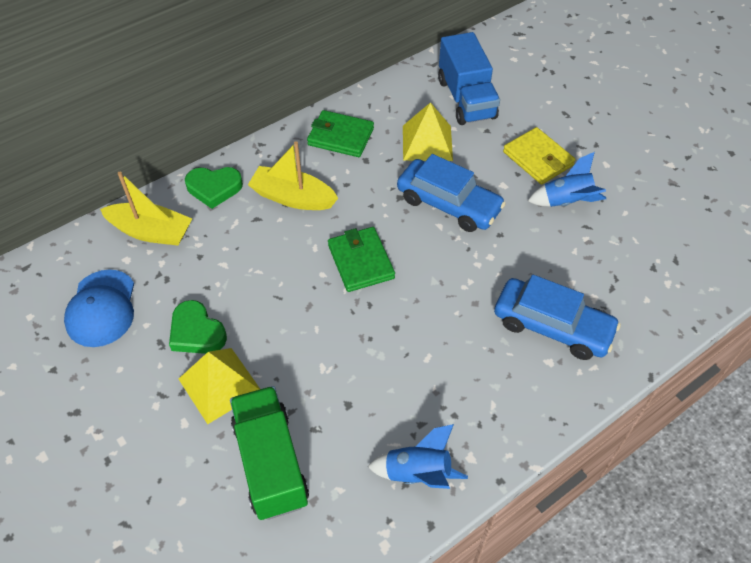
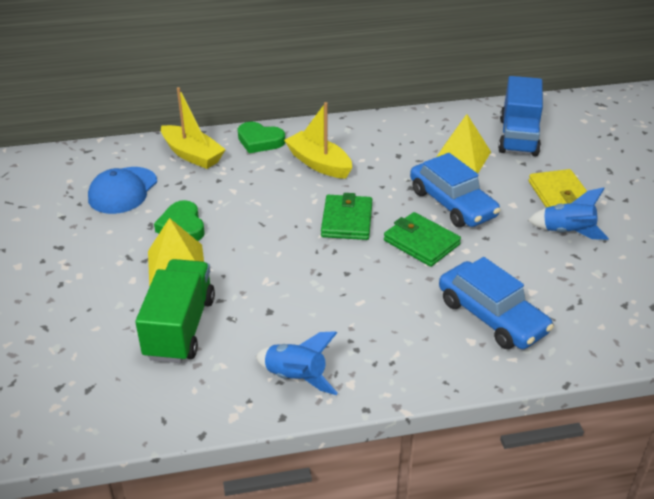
camera: 25 degrees right, 15 degrees down
(340, 137) = (387, 135): green wallet -> green wallet (421, 242)

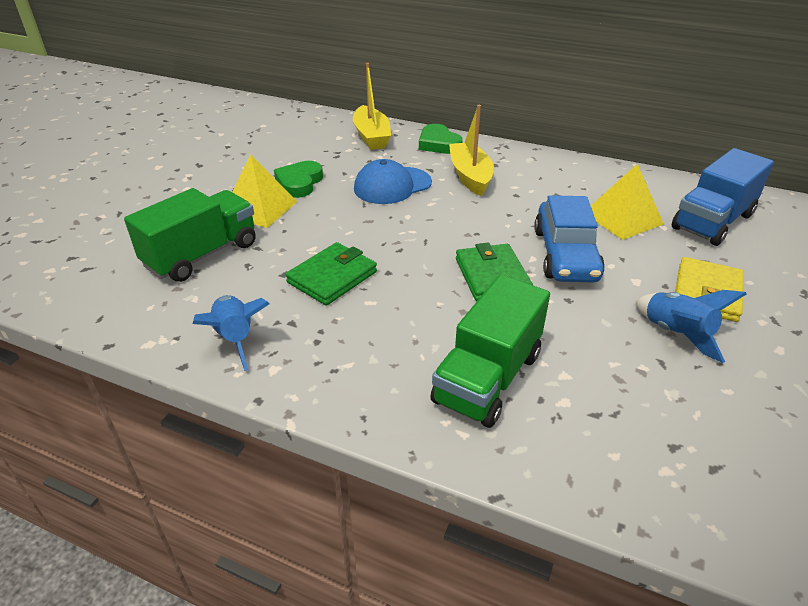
camera: 35 degrees right, 0 degrees up
(123, 191) = (289, 143): blue cap -> blue cap (392, 186)
(347, 220) = (441, 229): green wallet -> green wallet (332, 277)
(491, 316) = (487, 378): blue car -> green truck

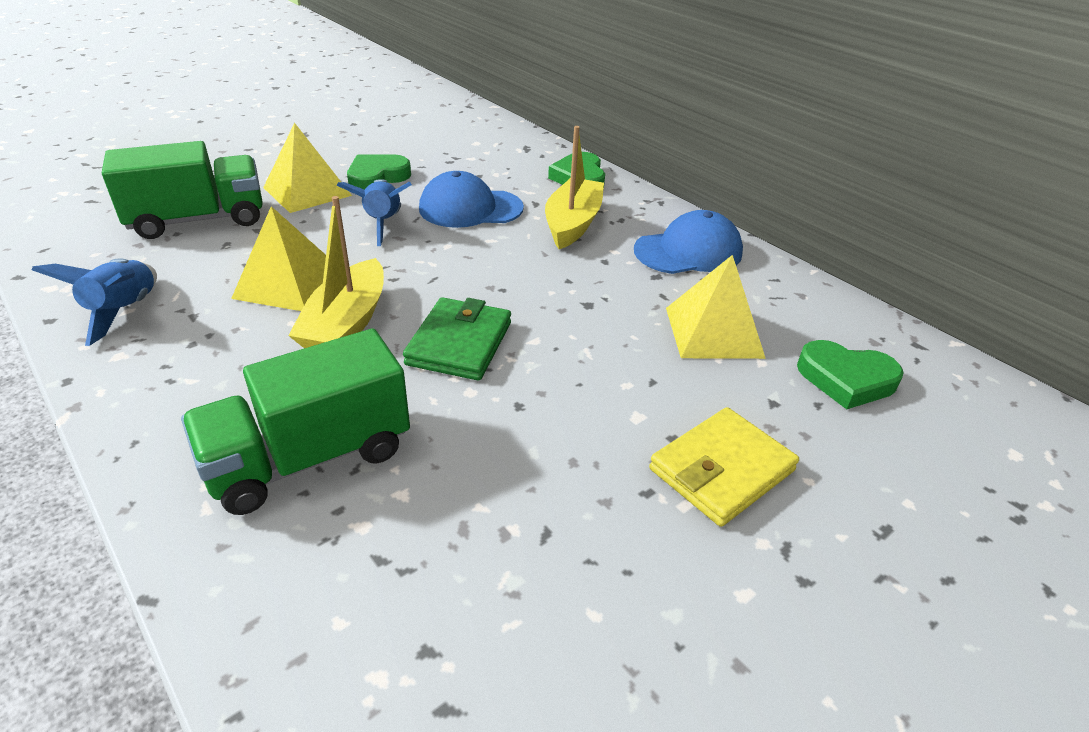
camera: 25 degrees right, 0 degrees up
(332, 277) = (288, 283): green wallet -> yellow pyramid
(371, 136) = (512, 151): yellow boat -> yellow boat (346, 324)
(557, 173) = (688, 251): none -> blue cap
(565, 254) = (581, 350): blue car -> none
(676, 334) = (610, 505): blue rocket -> blue rocket (383, 224)
(712, 221) = (846, 379): blue truck -> green heart

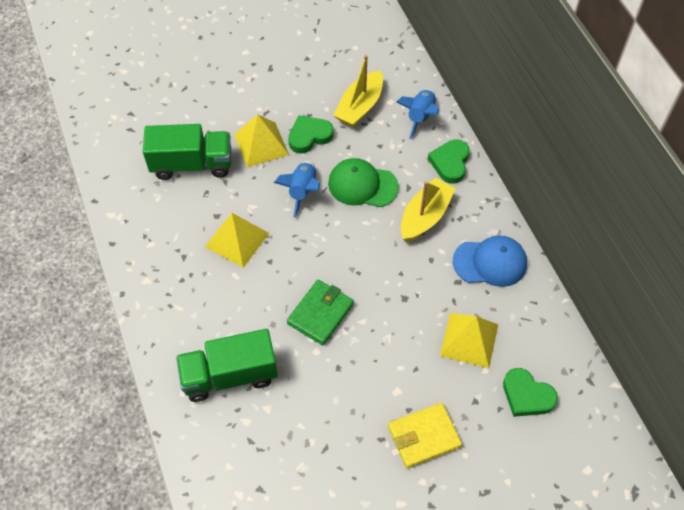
camera: 20 degrees right, 20 degrees up
(124, 311) = (149, 245): blue rocket -> blue rocket (420, 117)
(346, 324) = (263, 283): yellow boat -> yellow boat (360, 106)
(470, 208) = (362, 185): blue cap -> green cap

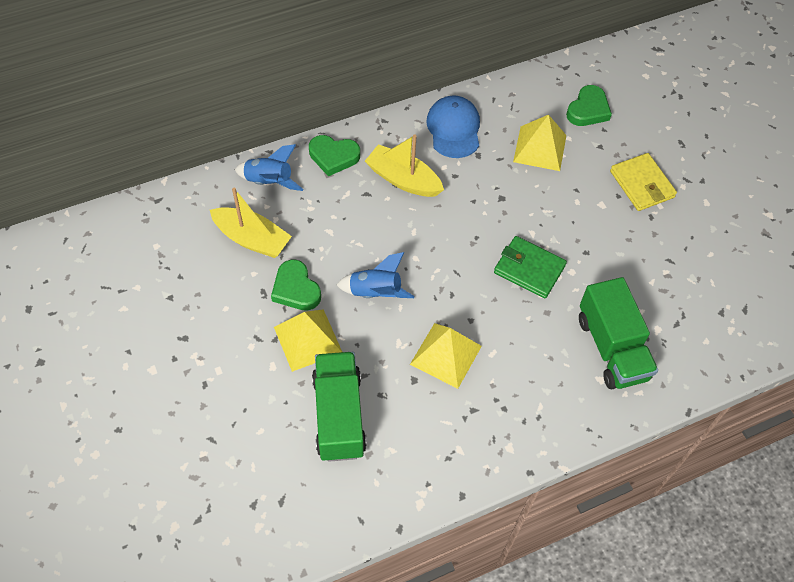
camera: 95 degrees left, 0 degrees up
(362, 185) = (365, 235): green cap -> none

